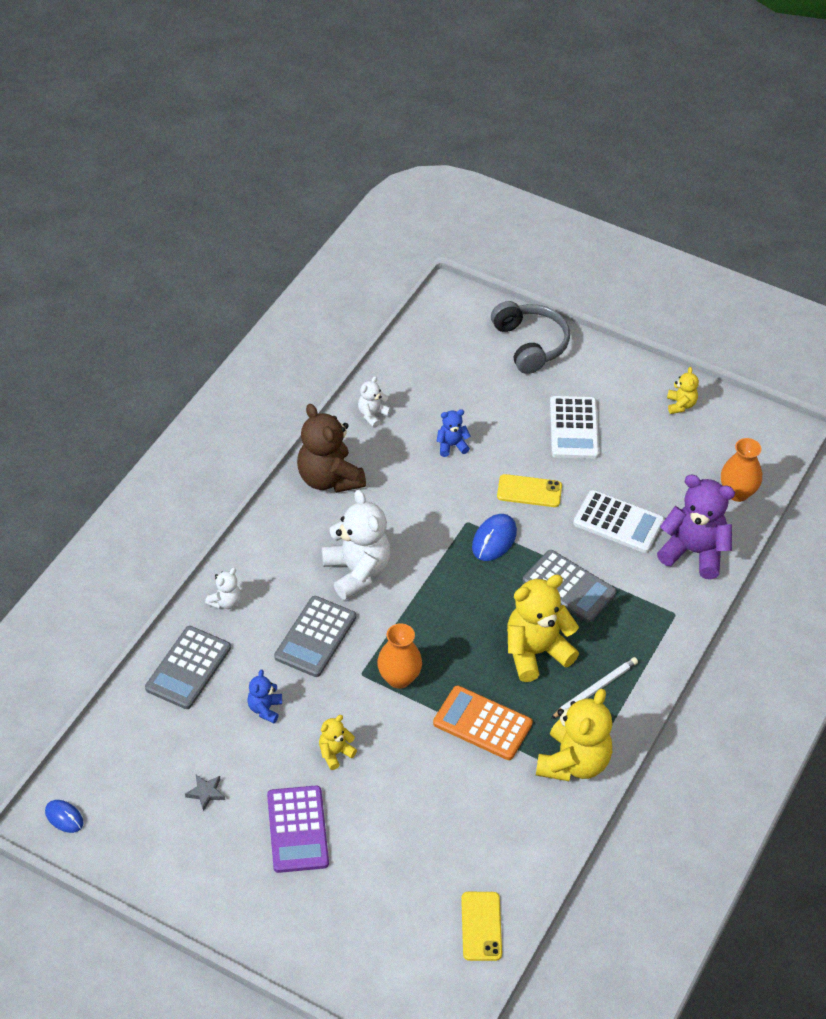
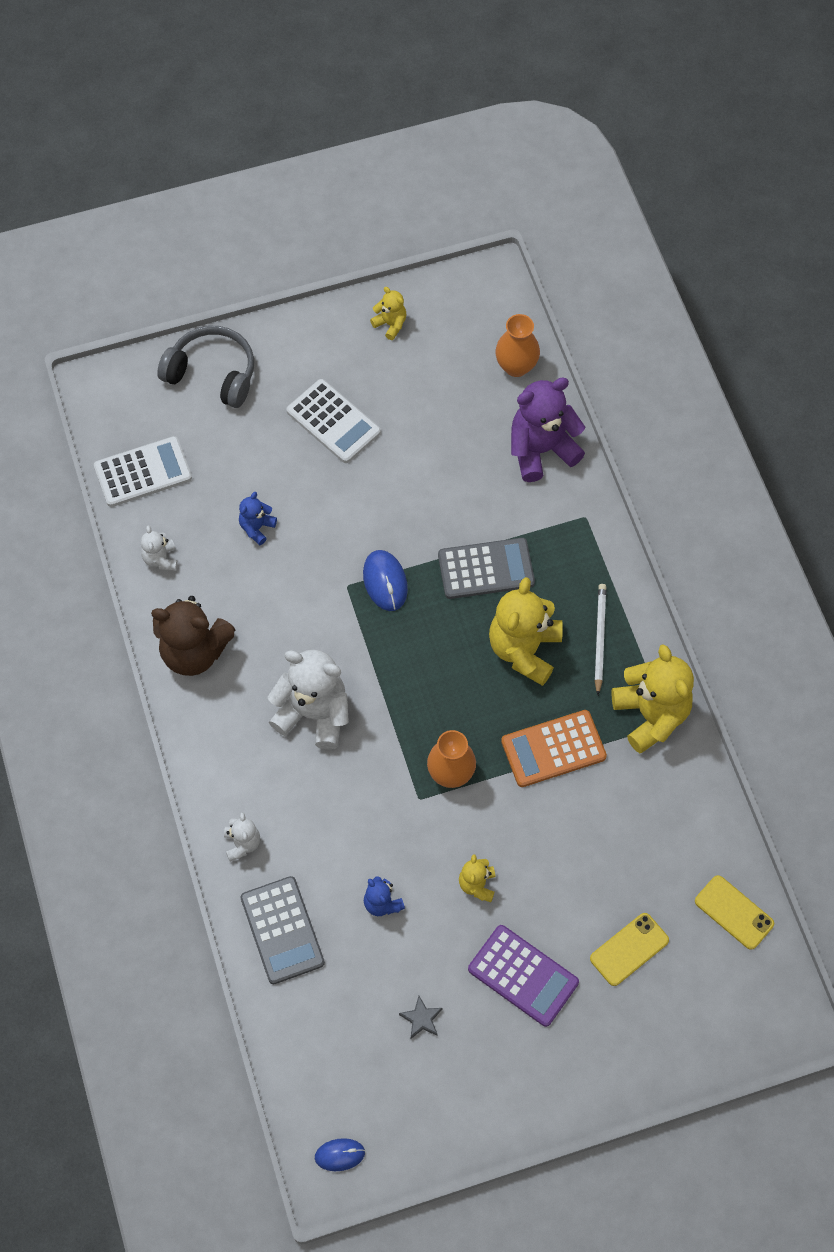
camera: 45 degrees left, 15 degrees up
(315, 637) = (348, 802): grey calculator -> none
(529, 491) = (363, 512): yellow phone -> yellow phone (629, 949)
(618, 522) = (459, 476): white calculator -> white calculator (143, 472)

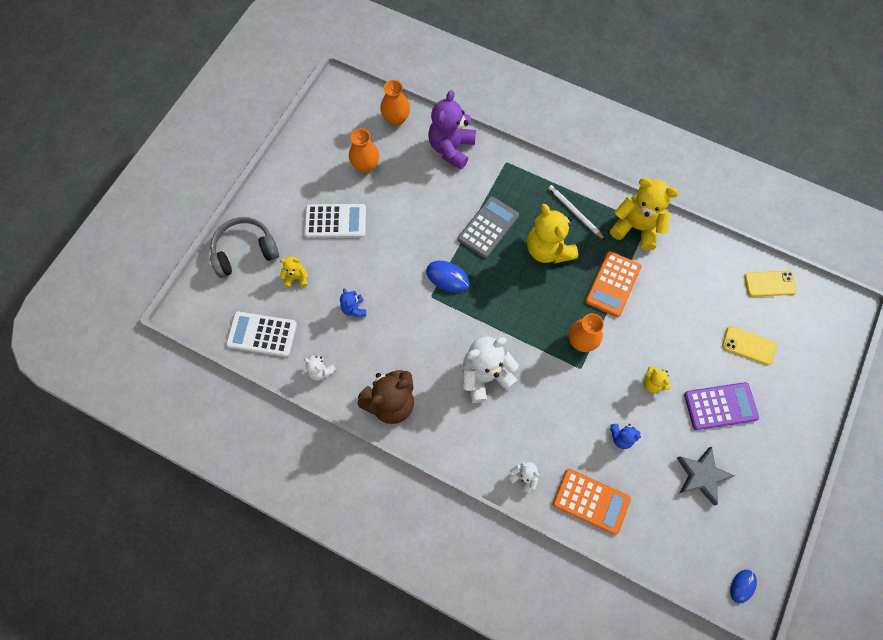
camera: 45 degrees left, 5 degrees up
(143, 472) = (262, 334): white calculator -> white calculator turned 105 degrees counterclockwise
(282, 930) = (591, 501): grey calculator -> orange calculator
(390, 324) = (312, 150): yellow teddy bear -> yellow teddy bear (296, 277)
(421, 1019) = (701, 476): grey star -> grey star, size x1.89
(428, 390) = (365, 166): none -> orange vase
(629, 949) = (748, 345): yellow phone -> yellow phone turned 75 degrees counterclockwise

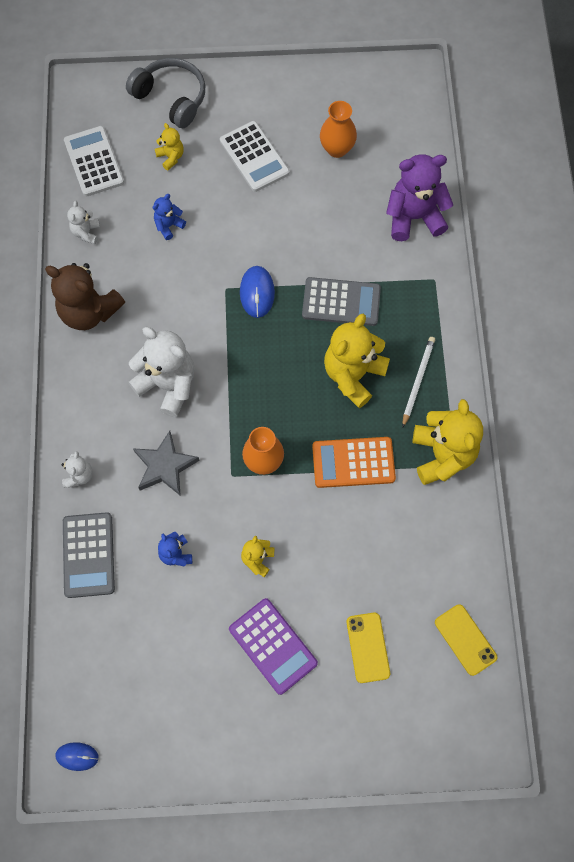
camera: 60 degrees right, 0 degrees up
(396, 119) = (413, 146): orange vase -> none
(591, 501) = (89, 555): orange calculator -> grey calculator
(701, 476) = (178, 659): grey star -> grey star (165, 466)

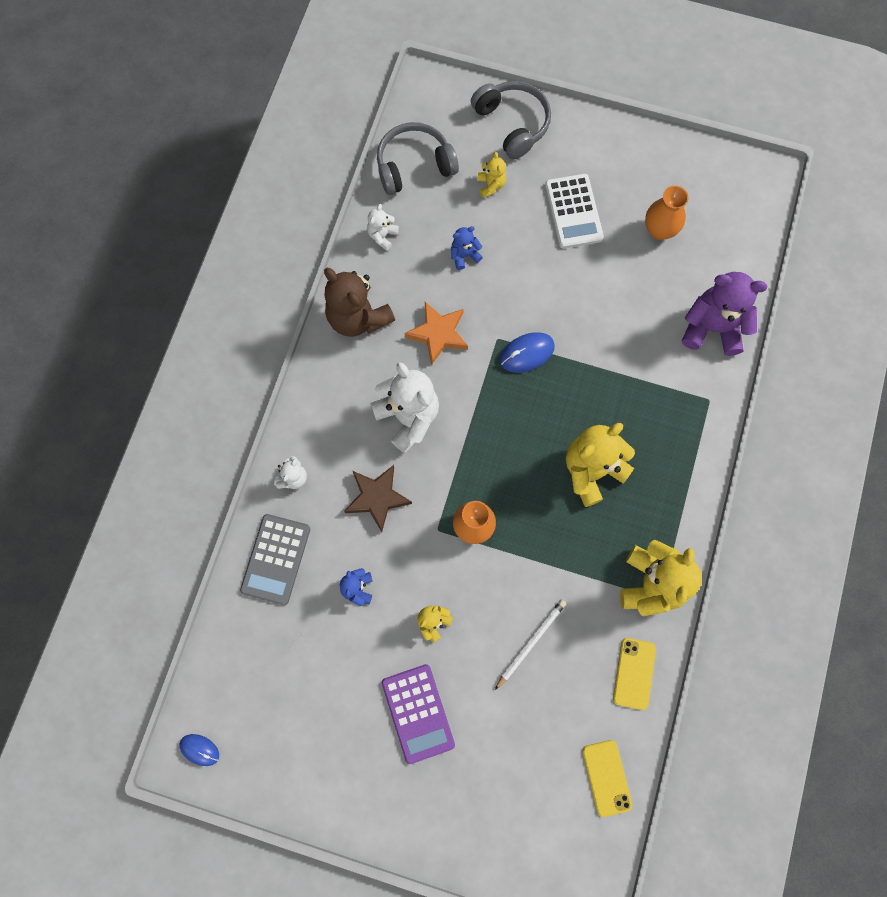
camera: 20 degrees right, 5 degrees up
(94, 162) = (414, 165): white calculator -> grey headphones
(165, 466) = (377, 497): grey star -> brown star
(169, 302) = (438, 334): none -> orange star
(257, 293) = (527, 353): blue mouse -> blue mouse turned 45 degrees clockwise
(341, 302) = (607, 391): grey calculator -> none
(353, 463) = (560, 559): orange calculator -> none
(368, 647) = (508, 749): yellow phone -> yellow phone (634, 673)
(417, 381) = (654, 499): white pencil -> white pencil (531, 642)

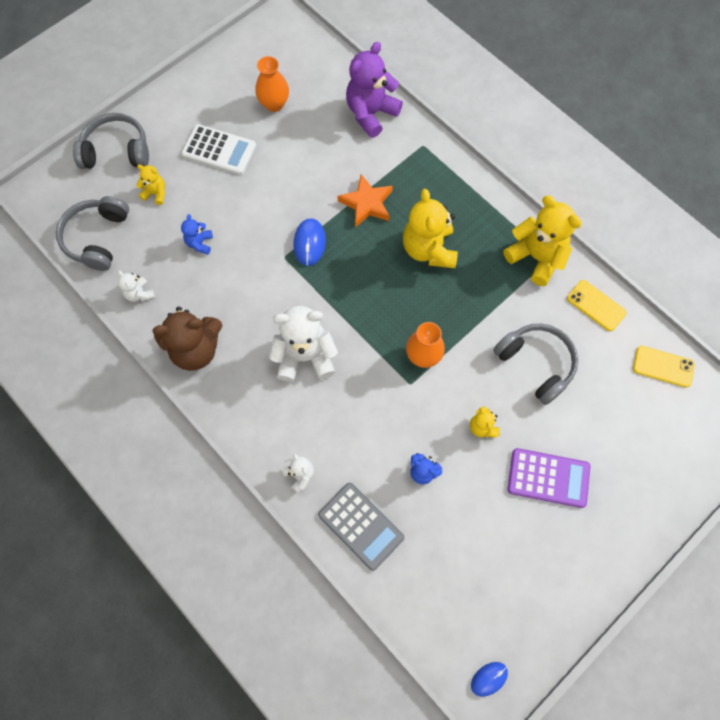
camera: 60 degrees left, 5 degrees down
(377, 497) = (357, 416): brown star -> none
(438, 334) = (251, 297): orange star -> orange star (367, 204)
(531, 642) = (536, 364): white pencil -> grey headphones

